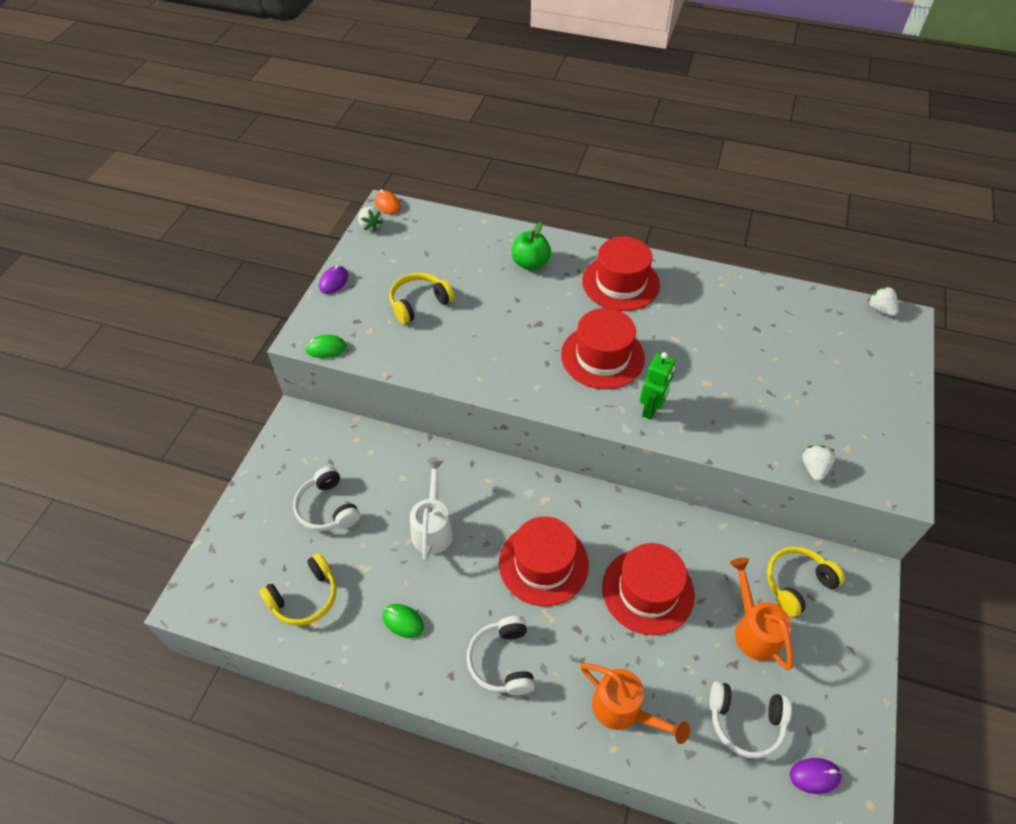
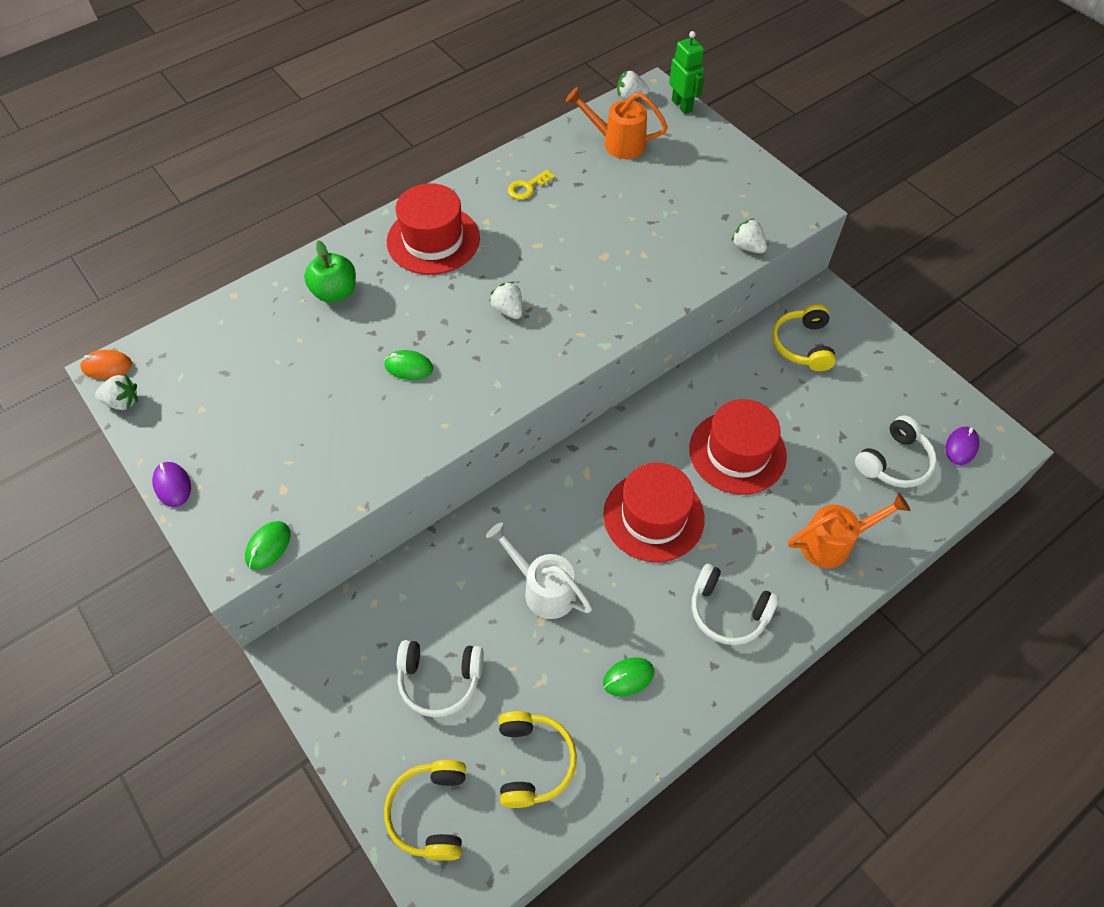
camera: 55 degrees left, 5 degrees up
(419, 303) = (291, 420): yellow headphones -> yellow headphones (431, 812)
(507, 333) = (409, 367): none -> green mouse
(602, 356) = (508, 310): red hat -> white strawberry
(651, 409) = (599, 313): green robot -> green robot (682, 106)
(721, 303) = (527, 187): none -> yellow key
(754, 630) = (822, 402): orange watering can -> orange watering can (617, 143)

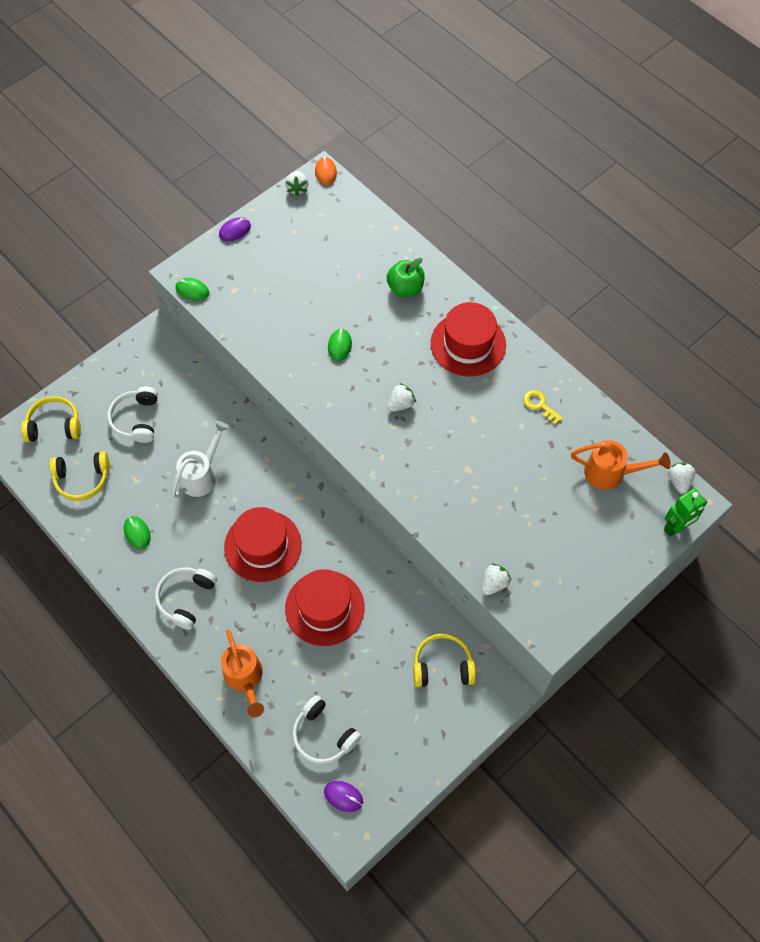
camera: 85 degrees right, 5 degrees up
(617, 143) = (610, 473): orange watering can -> orange watering can turned 90 degrees clockwise

